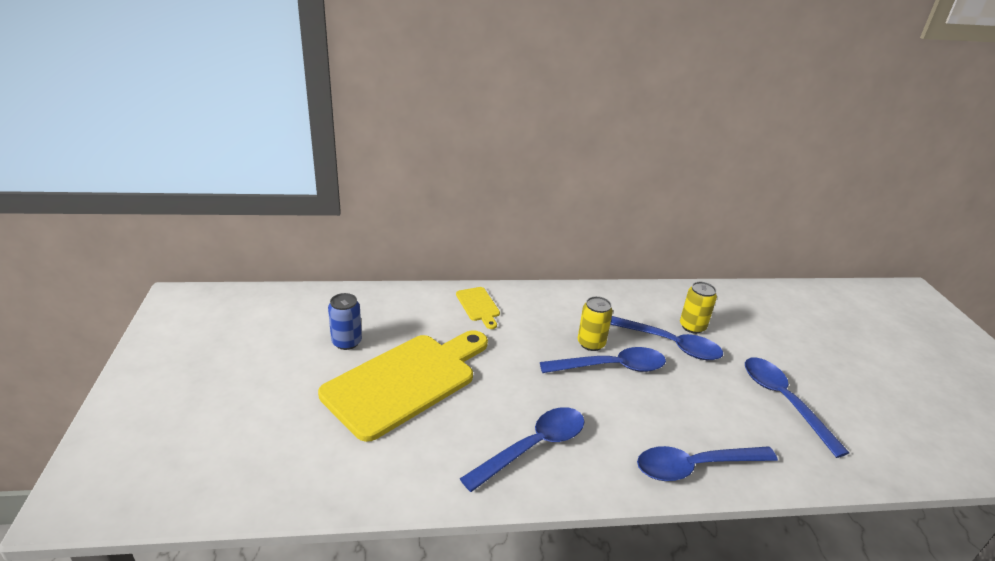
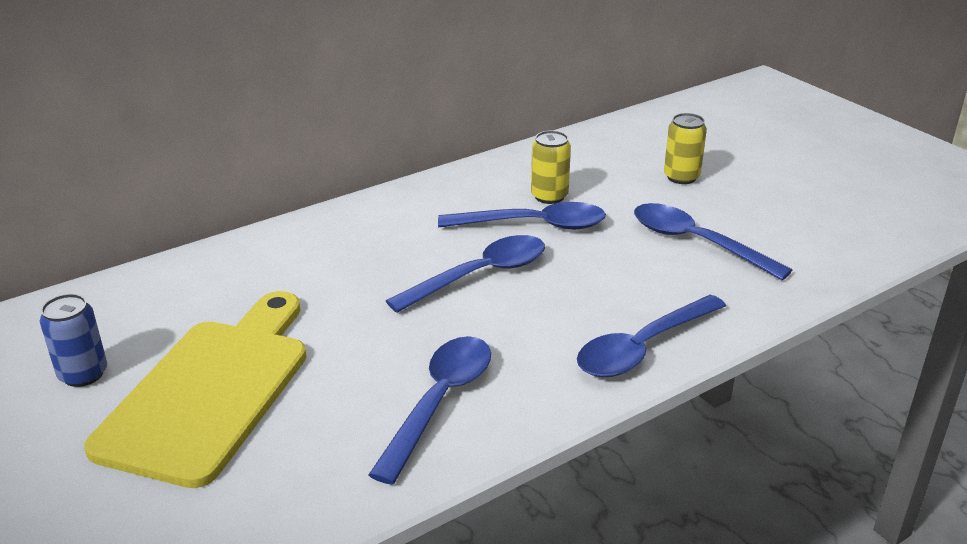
camera: 25 degrees left, 0 degrees up
(478, 306) = (255, 262): yellow cutting board -> none
(591, 343) = (437, 257): yellow can -> yellow can (681, 177)

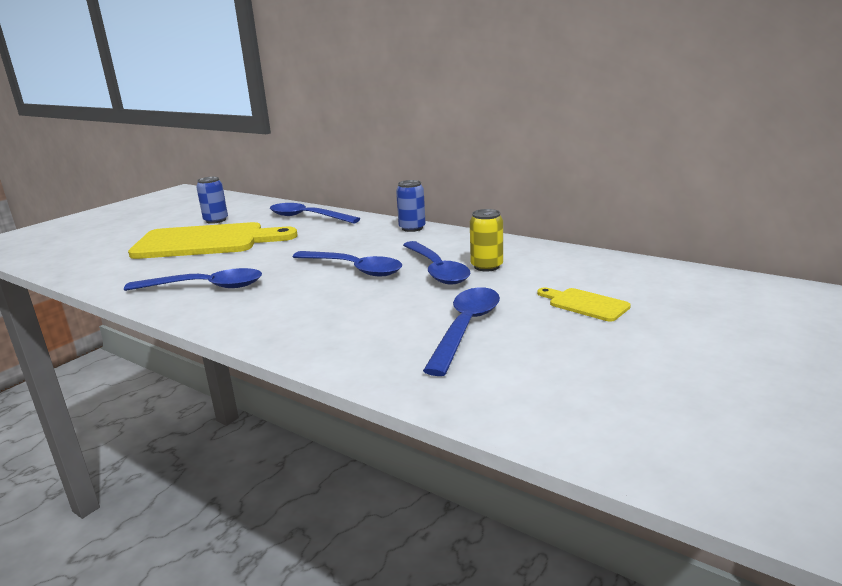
camera: 70 degrees right, 10 degrees down
(366, 209) = (412, 228): none -> blue can
(643, 348) = (286, 332): blue spoon -> blue spoon (307, 217)
(681, 177) = (585, 304): yellow can -> yellow cutting board

